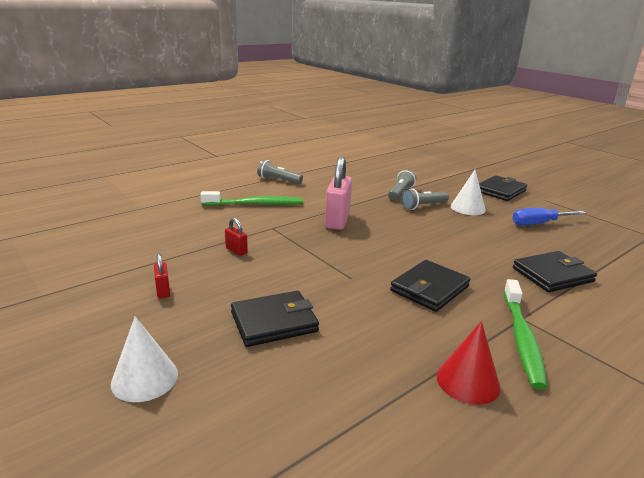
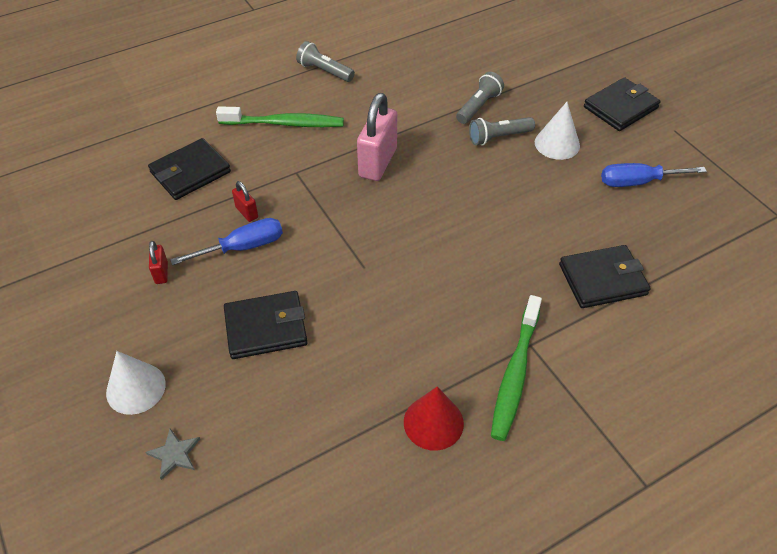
camera: 10 degrees right, 25 degrees up
(197, 435) = (174, 454): none -> grey star
(238, 271) = (243, 247): none -> blue screwdriver
(429, 289) = (446, 291): black wallet -> black wallet (190, 172)

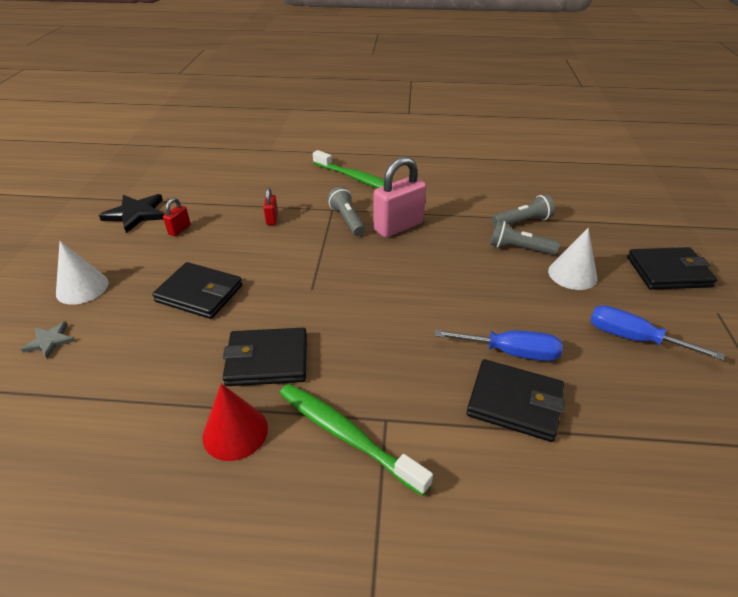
camera: 35 degrees right, 10 degrees down
(86, 279) = (136, 214): none -> black star
(190, 172) = (265, 183): black wallet -> black wallet (267, 360)
(243, 247) = (245, 238): blue screwdriver -> blue screwdriver (511, 352)
(324, 71) = (420, 160): grey flashlight -> grey flashlight (347, 220)
(515, 373) = (346, 435): green toothbrush -> green toothbrush turned 75 degrees clockwise

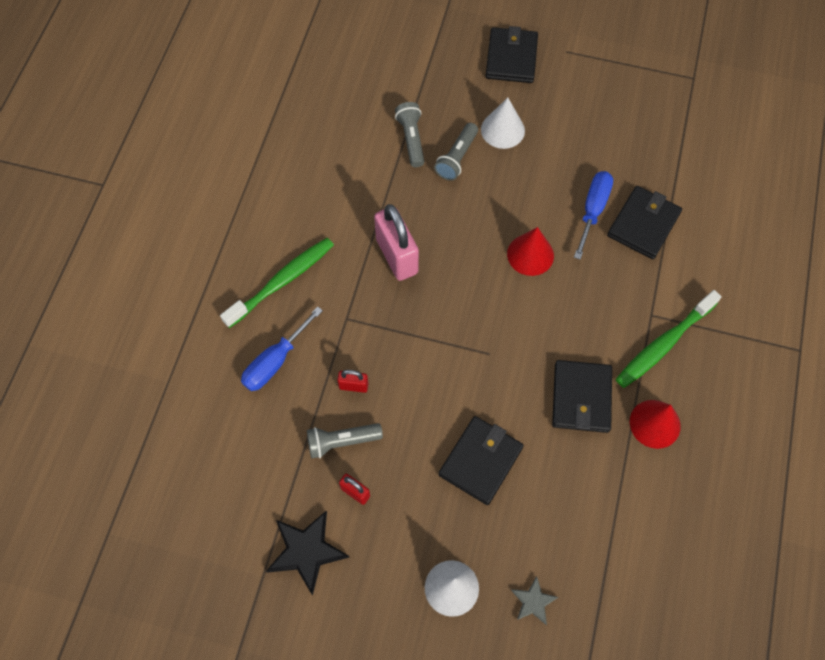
camera: 80 degrees left, 25 degrees up
(347, 220) = (372, 305): grey flashlight -> grey flashlight (341, 441)
(431, 306) = (530, 254): none -> red cone
(633, 338) = (587, 121): blue screwdriver -> blue screwdriver (275, 361)

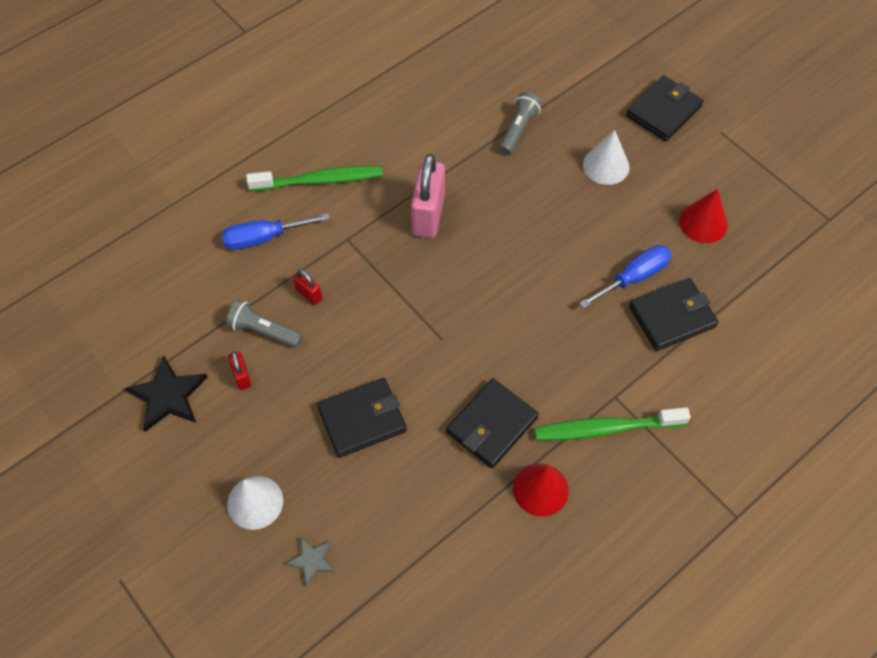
camera: 35 degrees right, 5 degrees down
(456, 158) = (545, 166): grey flashlight -> none
(530, 254) = (545, 281): red cone -> red cone (703, 223)

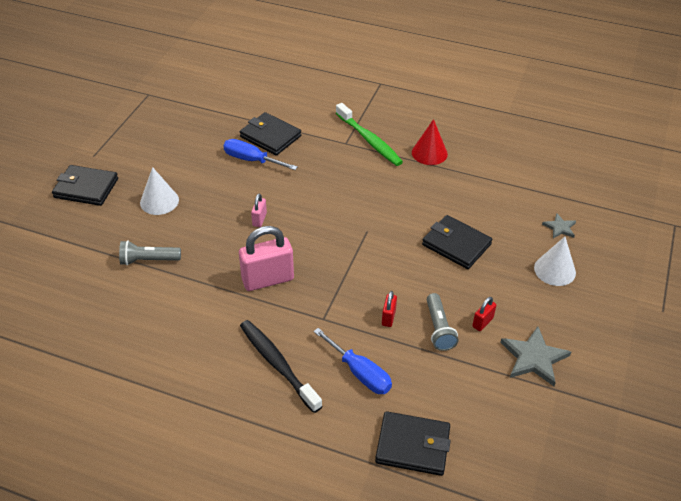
camera: 120 degrees left, 15 degrees down
(168, 395) = (534, 358): black star -> grey star
(319, 180) = (277, 364): green toothbrush -> black toothbrush
(492, 425) = (408, 185): black wallet -> black wallet (413, 445)
(522, 243) = (259, 219): none -> pink padlock
(703, 223) = (184, 143): red cone -> none

